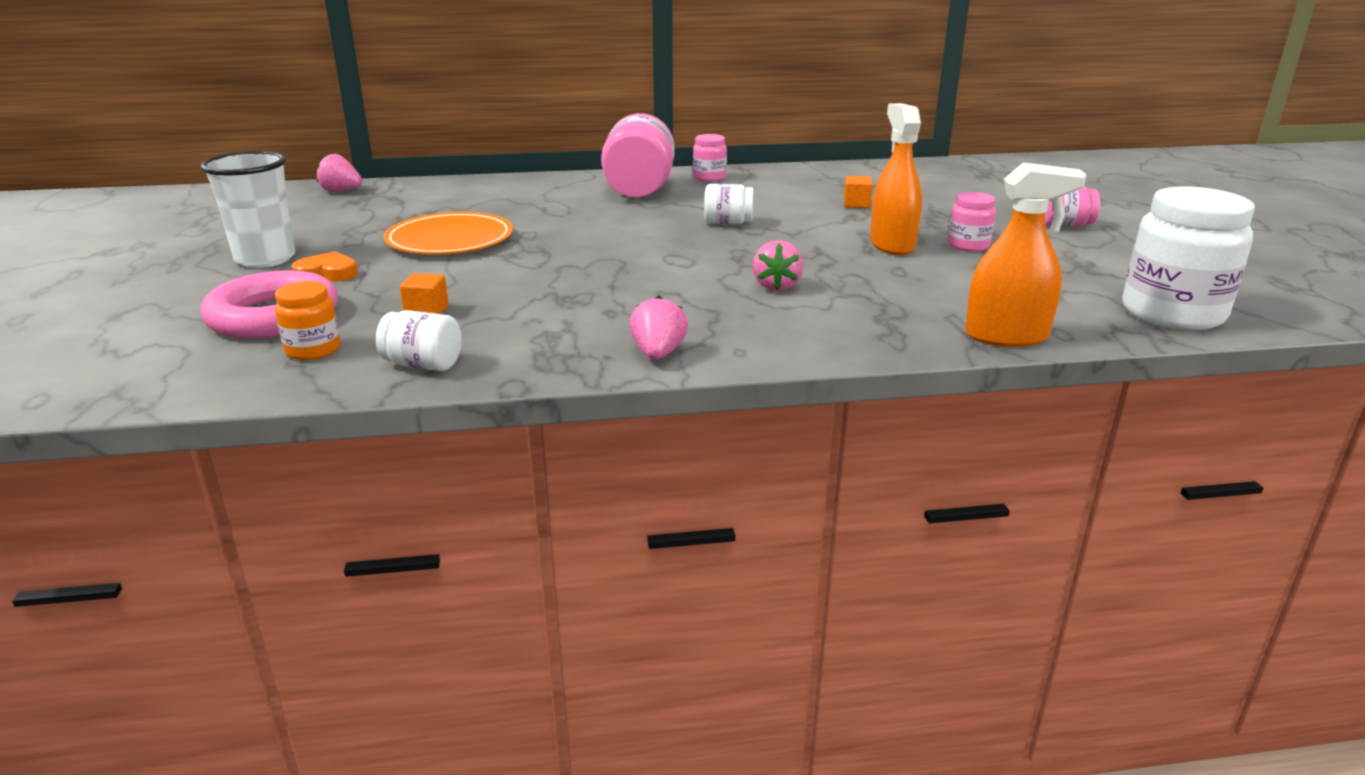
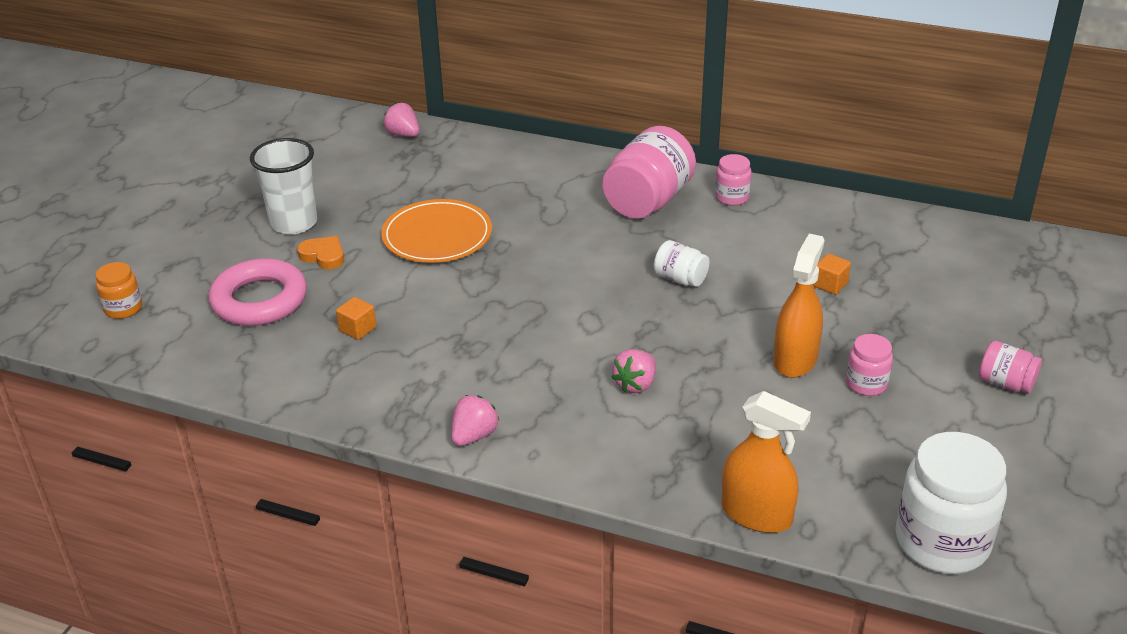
camera: 30 degrees right, 10 degrees up
(313, 350) = (261, 348): orange jar -> orange jar (123, 308)
(423, 365) = (316, 390): white jar -> none

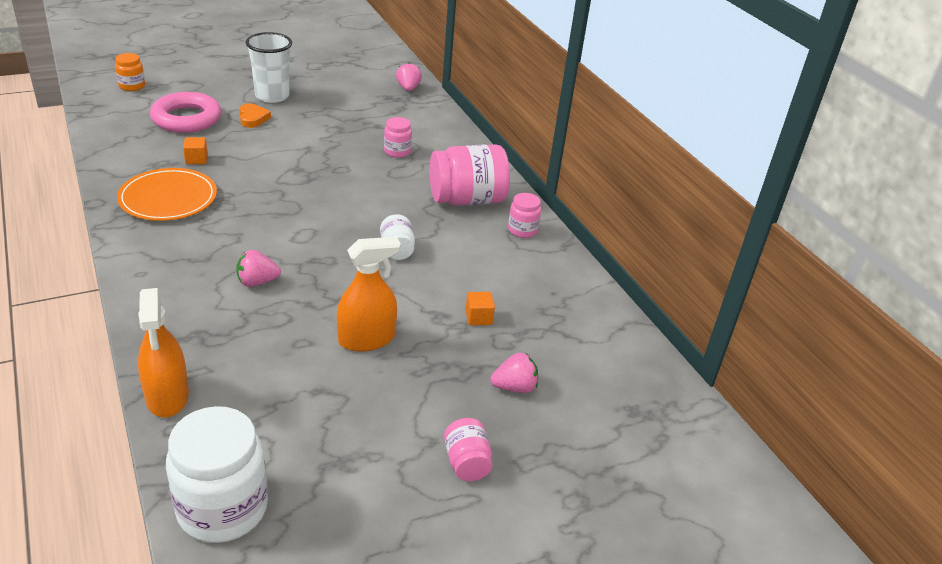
camera: 40 degrees right, 0 degrees up
(437, 235) = (322, 143): orange plate -> orange plate (168, 198)
(474, 435) = (136, 243): pink strawberry -> pink strawberry (514, 387)
(866, 384) = (378, 386): pink jar -> pink jar (397, 151)

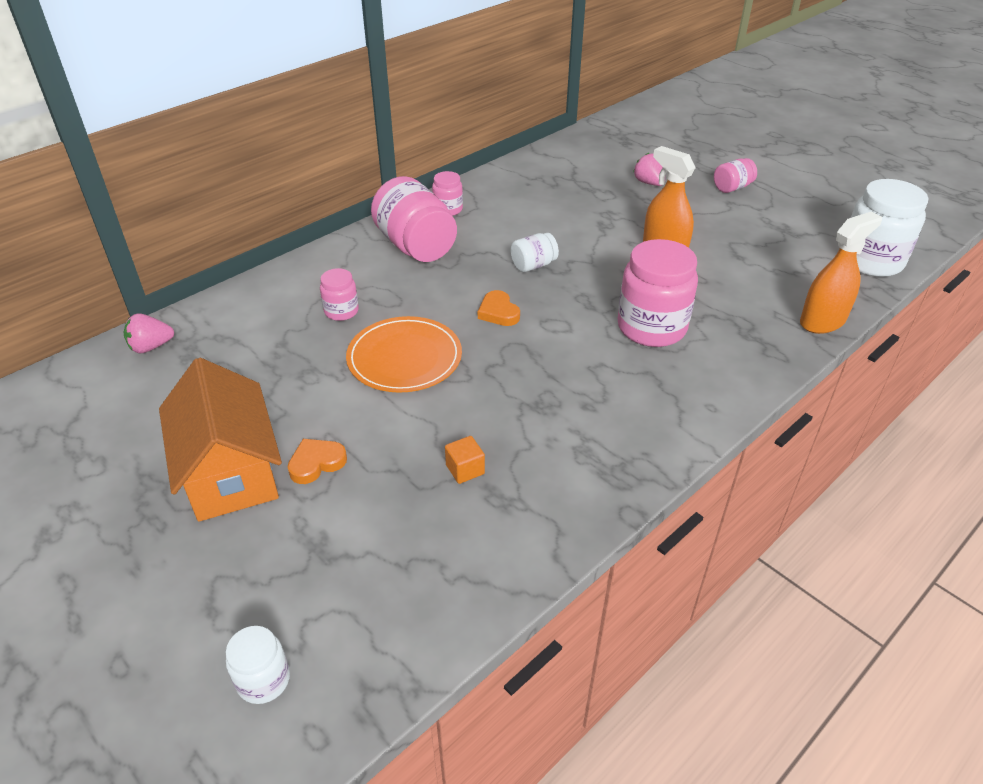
camera: 105 degrees left, 5 degrees up
(132, 86) = (263, 680): orange jar -> white jar
(168, 198) = (570, 452): orange plate -> orange plate (404, 358)
(186, 119) = (354, 536): pink ring -> none
(257, 282) = (651, 327): pink strawberry -> pink jar
(272, 96) = (230, 471): white cup -> orange house
(343, 213) = (498, 312): none -> orange heart
(478, 317) = (589, 208): orange cube -> none

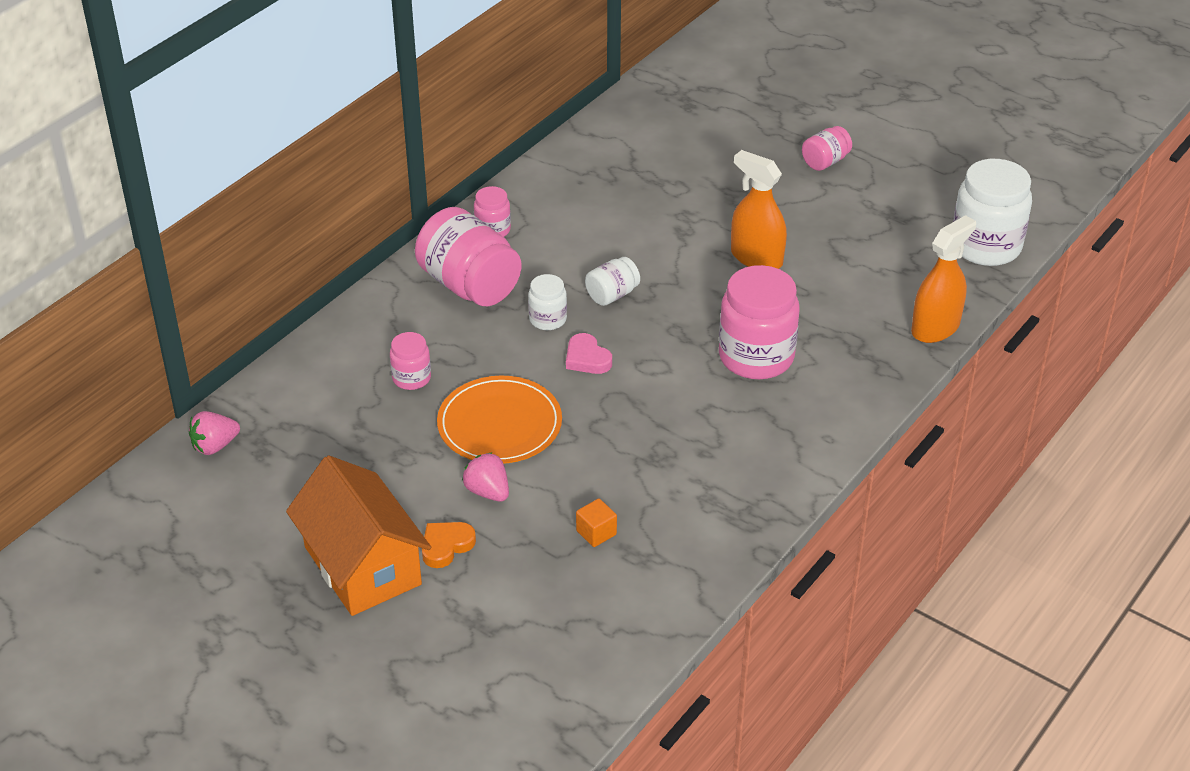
camera: 10 degrees left, 0 degrees up
(263, 680) = (469, 735): white jar -> white jar (548, 319)
(498, 312) = (587, 358): orange heart -> pink heart
(649, 183) = (726, 165): pink strawberry -> pink strawberry (488, 491)

